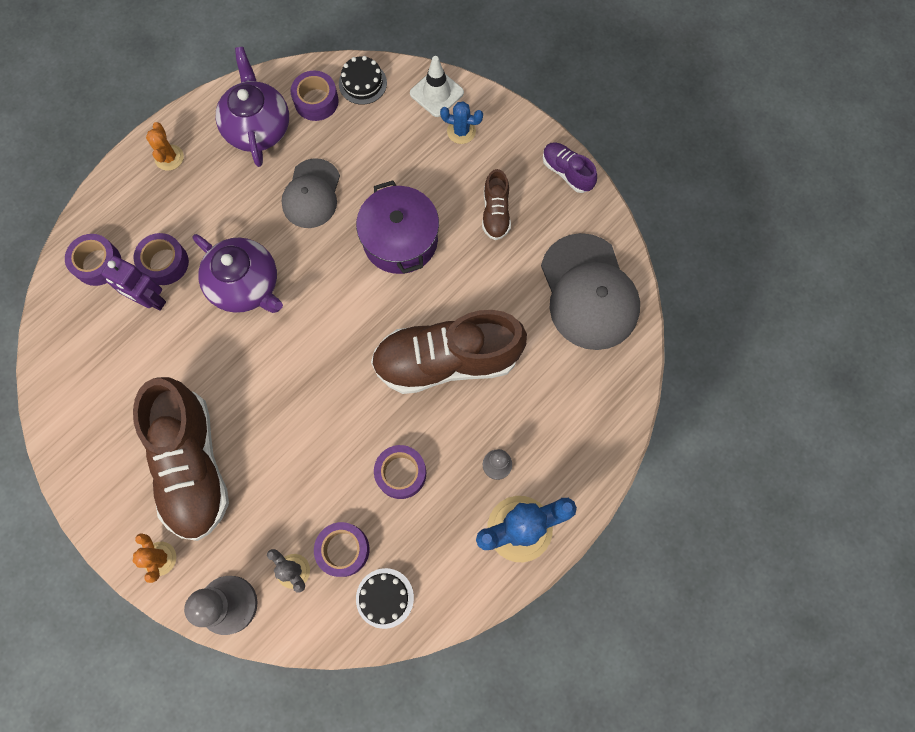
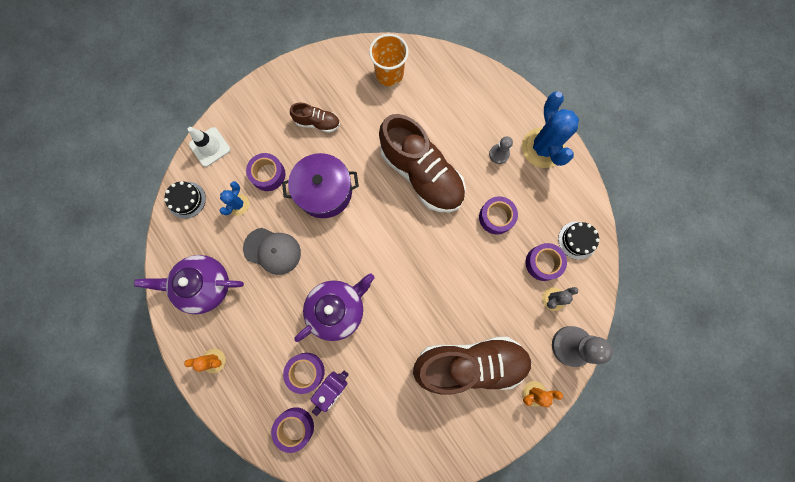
camera: 80 degrees left, 5 degrees up
(316, 101) = (193, 237): purple tape -> purple tape (268, 174)
(446, 360) = (421, 174): brown shoe -> brown shoe turned 45 degrees counterclockwise
(461, 131) = (246, 135): blue cactus -> blue cactus (238, 204)
(567, 172) = (297, 70): purple shoe -> none
(589, 292) = (389, 74): grey cap -> orange cup

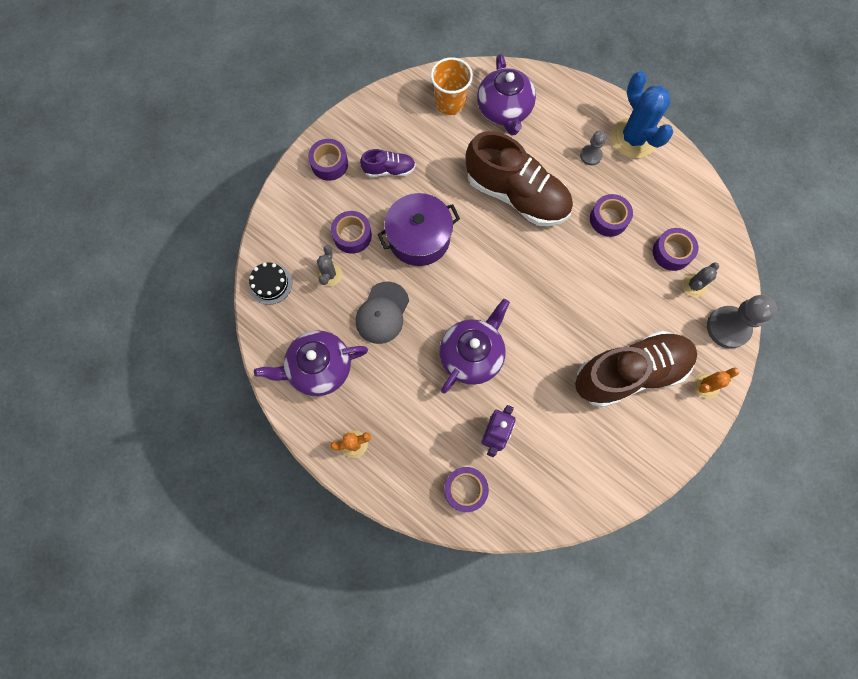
camera: 15 degrees left, 5 degrees down
(210, 147) = (279, 223): white traffic cone -> none
(238, 204) = (329, 274): blue cactus -> grey cactus
(272, 251) = (382, 313): grey cap -> grey cap turned 105 degrees clockwise
(306, 371) = (458, 428): purple tape -> purple tape (329, 164)
(317, 123) = (389, 170): brown shoe -> purple shoe
(435, 93) = (504, 110): none -> purple teapot
(577, 240) = (699, 221): black cake -> none

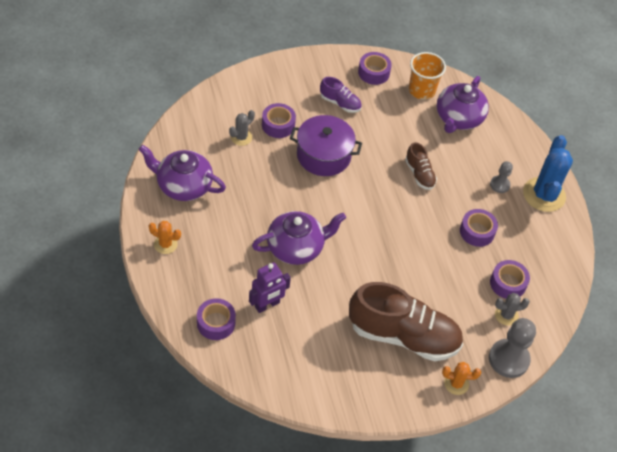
camera: 30 degrees right, 20 degrees down
(270, 284) = (196, 118): black cake -> none
(329, 164) = (301, 74): purple tape -> purple tape (373, 72)
(382, 313) = (256, 182): grey cap -> none
(516, 195) = (419, 174): brown shoe -> brown shoe, size x0.47

